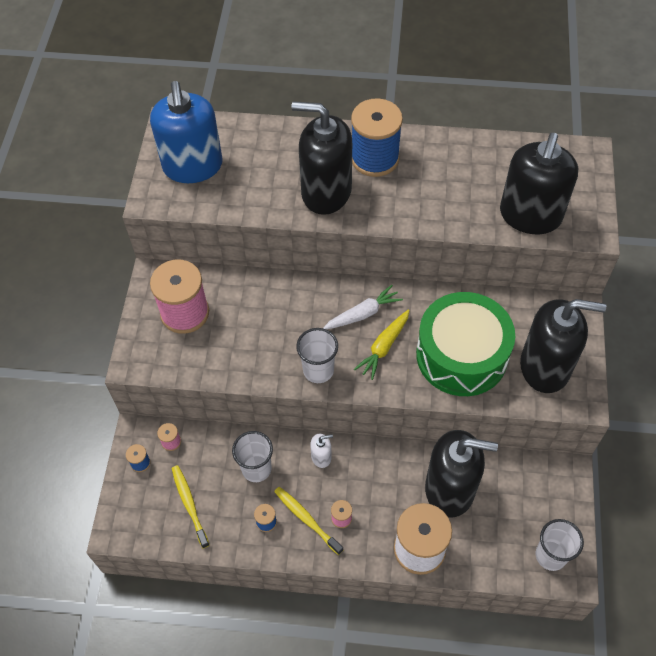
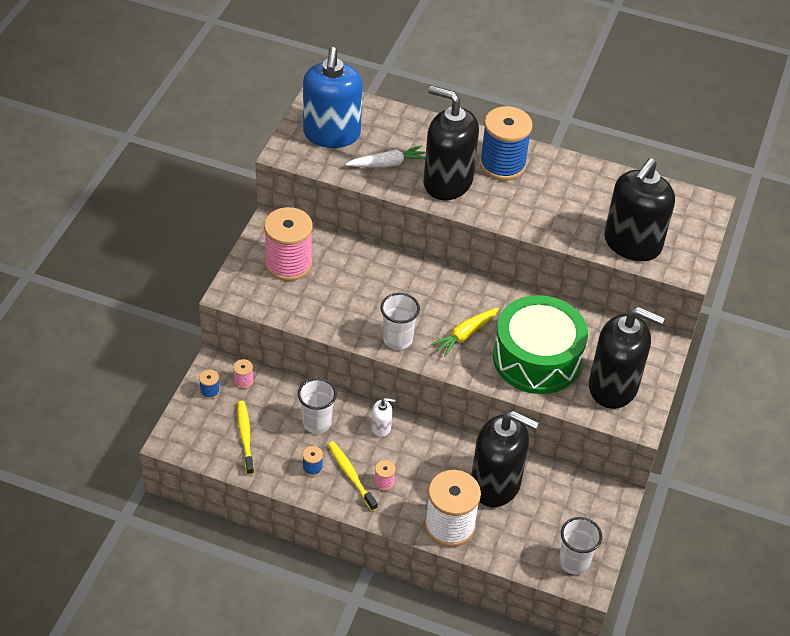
camera: 10 degrees right, 10 degrees down
(363, 314) = (454, 303): white carrot -> white carrot (387, 164)

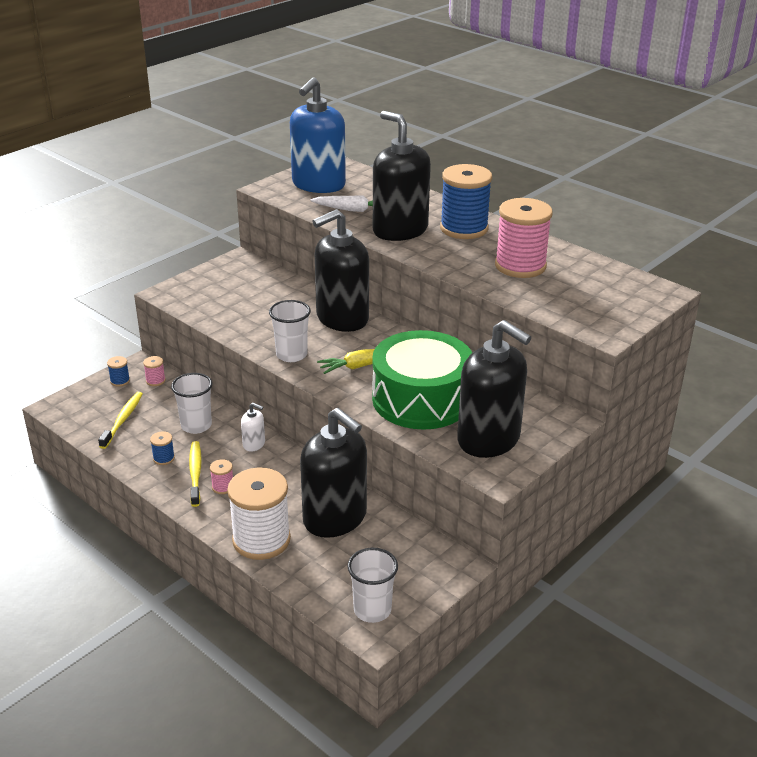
camera: 25 degrees right, 15 degrees down
(288, 264) = (235, 285): pink spool -> pink spool (520, 266)
(632, 244) = (558, 303): black soap dispenser -> black soap dispenser (342, 318)

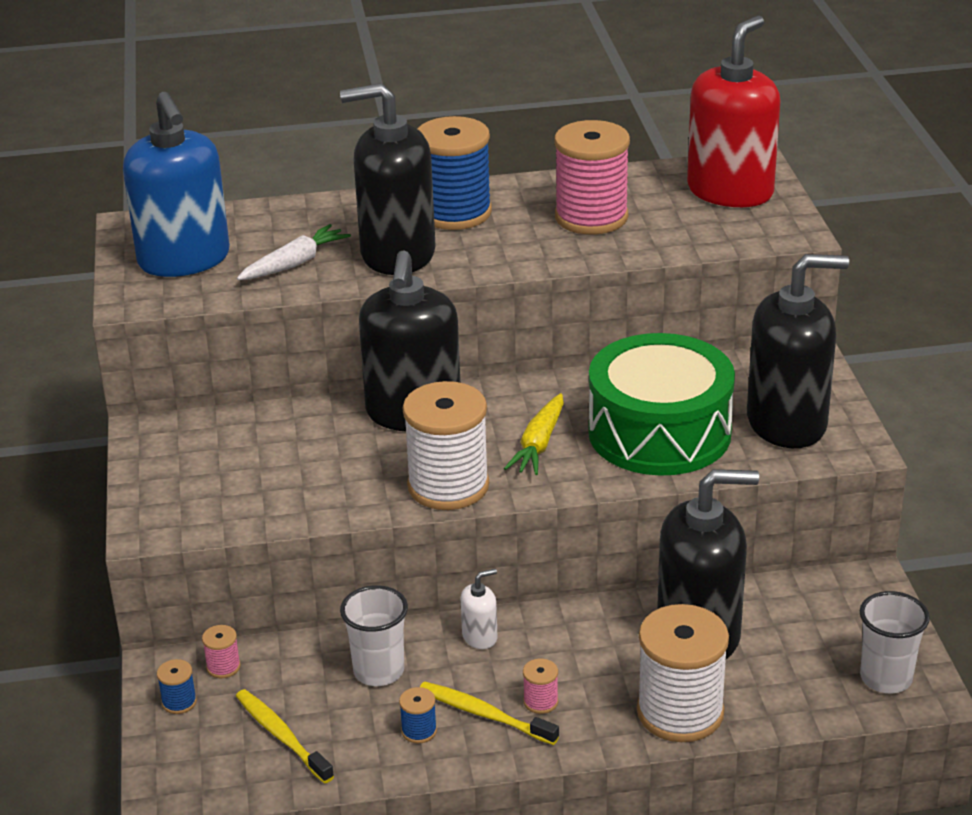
camera: 50 degrees left, 0 degrees up
(291, 355) = (448, 486): white cup -> white spool
(619, 296) = (730, 191): none -> red soap dispenser

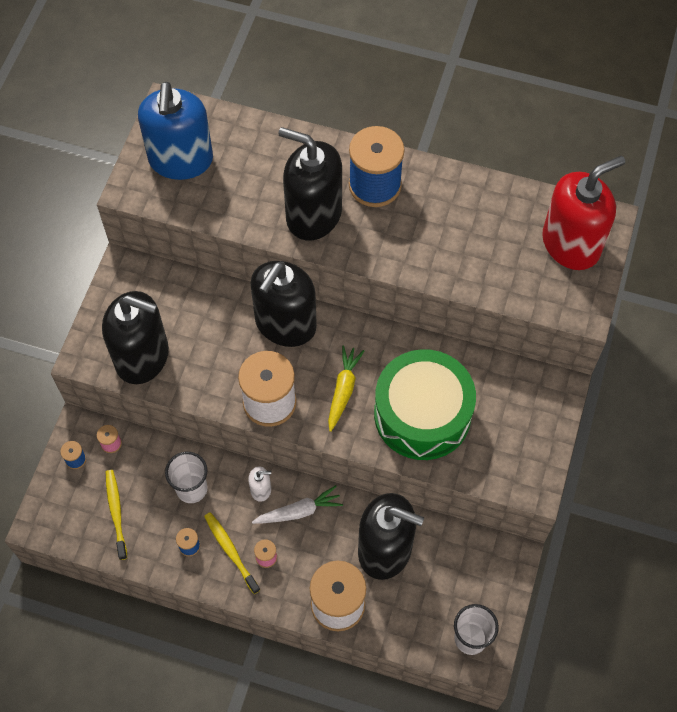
camera: 25 degrees right, 30 degrees up
(295, 263) = (245, 195): white carrot -> white carrot (299, 511)
(539, 444) = (343, 390): yellow carrot -> yellow carrot turned 150 degrees clockwise
(591, 217) = (460, 231): pink spool -> none
(787, 423) = (506, 444): black soap dispenser -> black soap dispenser (142, 357)

